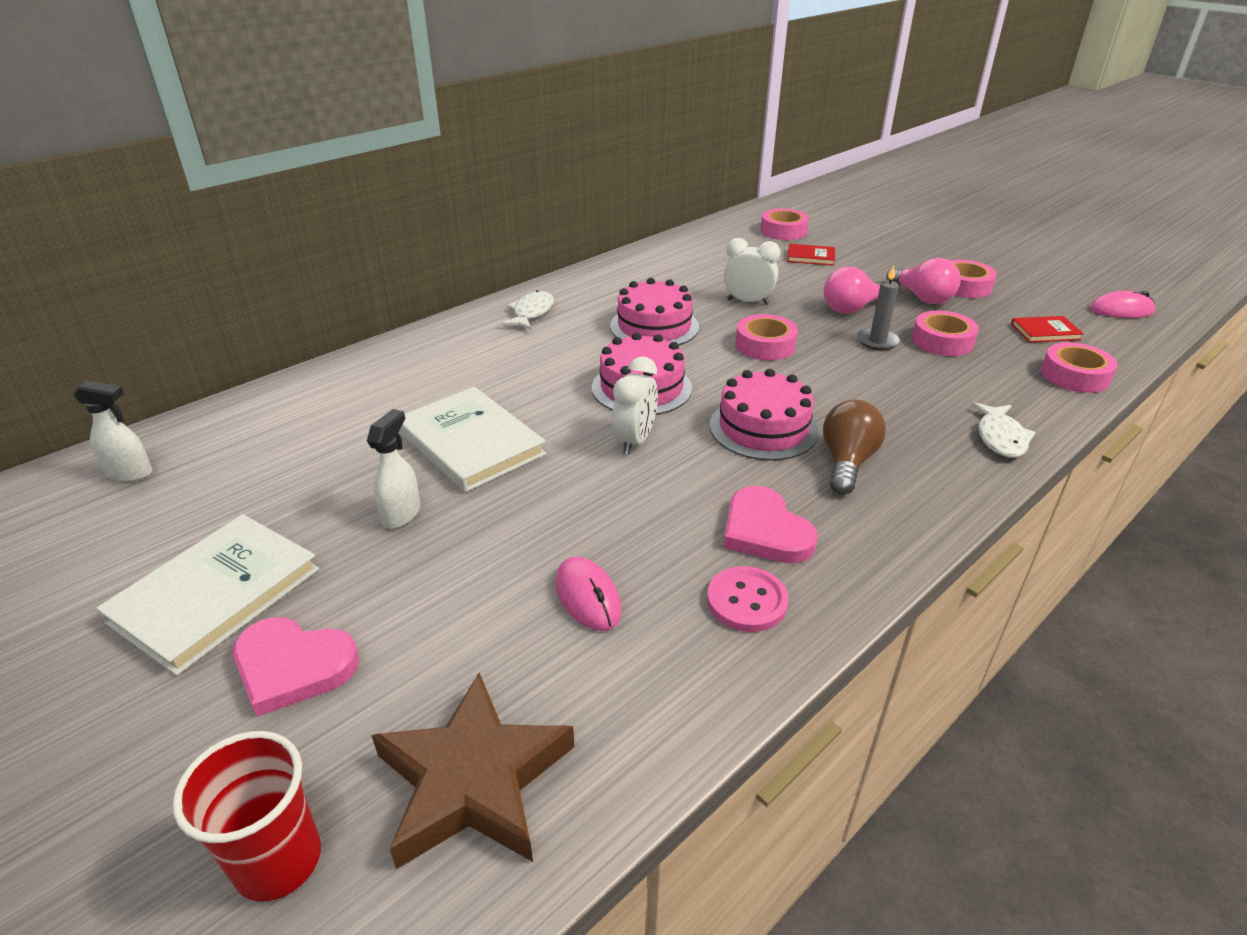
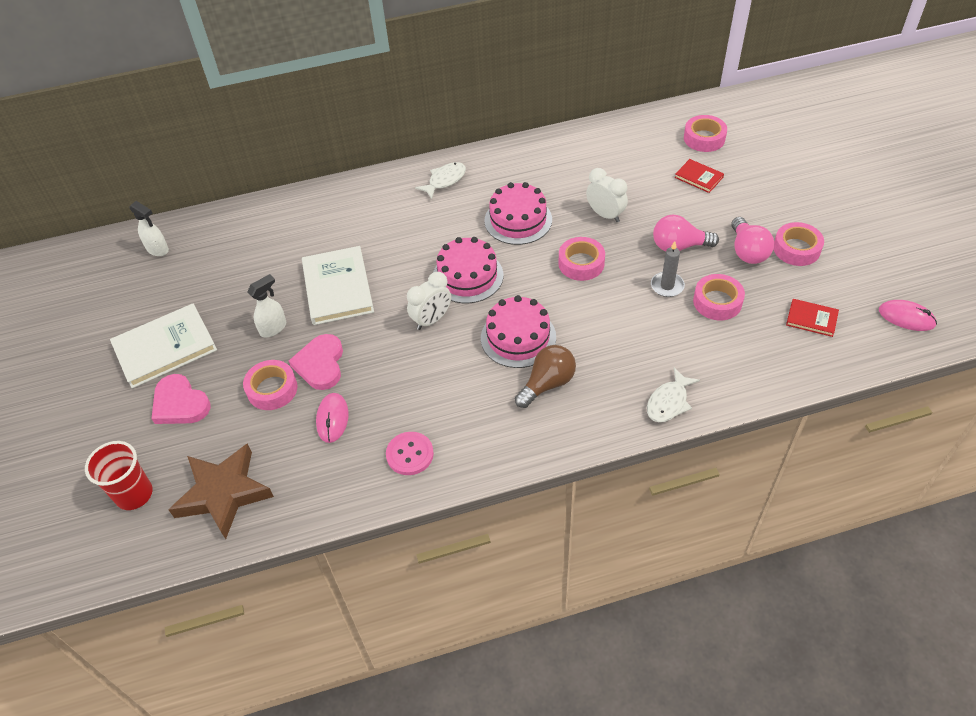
camera: 30 degrees right, 15 degrees up
(765, 531) = (456, 414): pink heart -> pink heart (320, 364)
(1074, 375) = (786, 369): pink tape -> pink tape (272, 389)

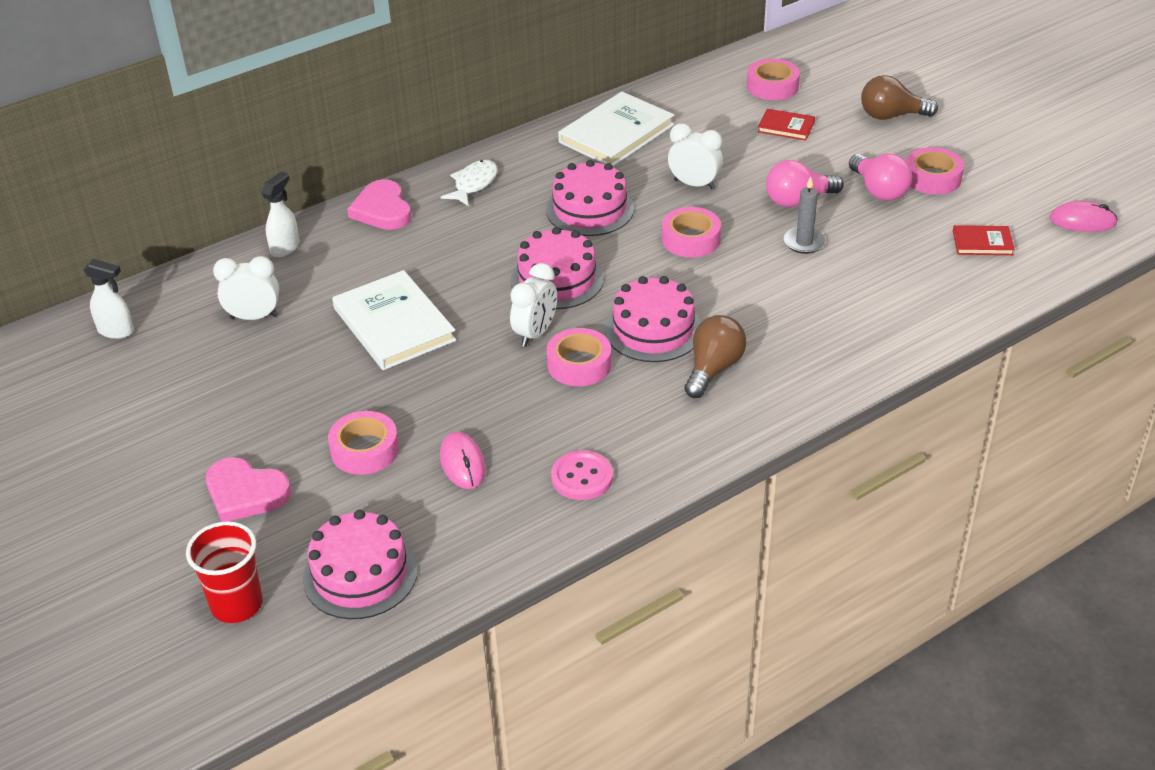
camera: 20 degrees left, 10 degrees down
(165, 348) = (190, 437): white book -> white book (616, 134)
(223, 493) = (360, 574): brown star -> pink cake
(249, 259) = (254, 317): none -> white clock
(273, 328) = (330, 385): white spray bottle -> white spray bottle (285, 248)
(320, 364) = (415, 410): pink heart -> pink heart (382, 209)
(669, 402) = (864, 356): white fish -> none
(717, 302) = (869, 247): pink tape -> pink tape (579, 364)
(788, 184) = (891, 116): none -> brown light bulb

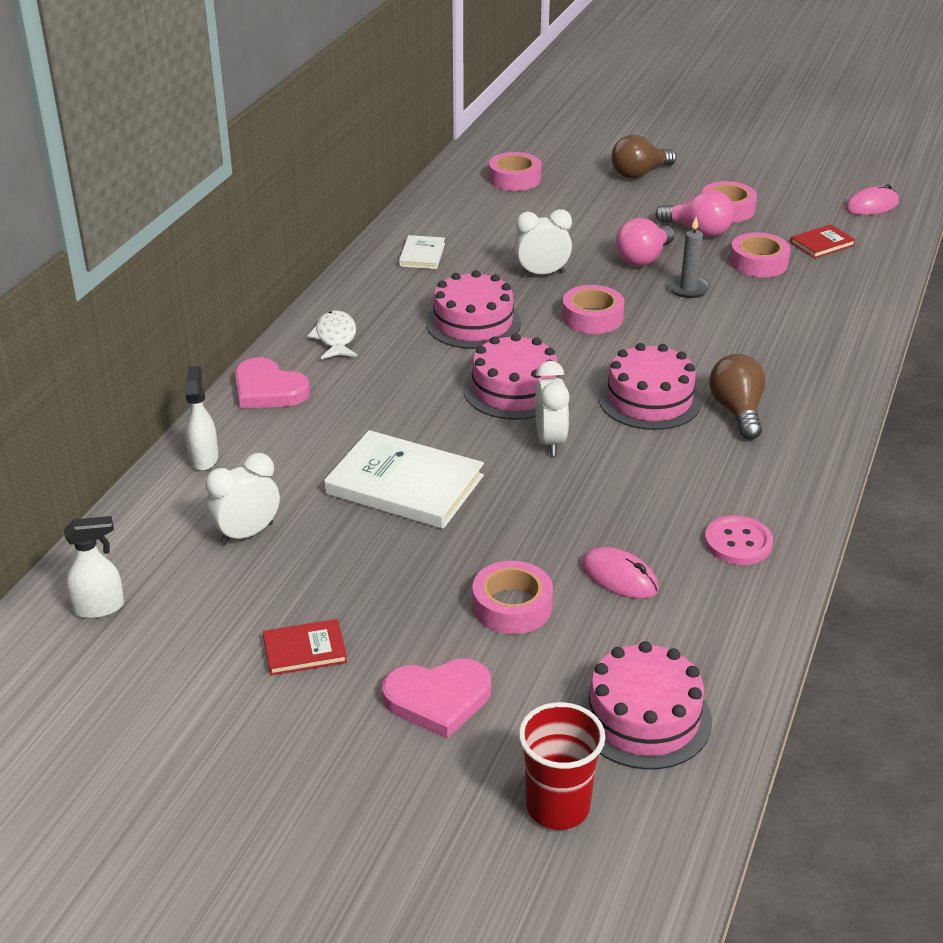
camera: 35 degrees left, 5 degrees down
(579, 364) = (620, 452): pink tape -> pink tape (758, 262)
(616, 134) = (422, 255): white book -> white book, size x0.51
(786, 127) = (564, 206): red book -> red book (305, 650)

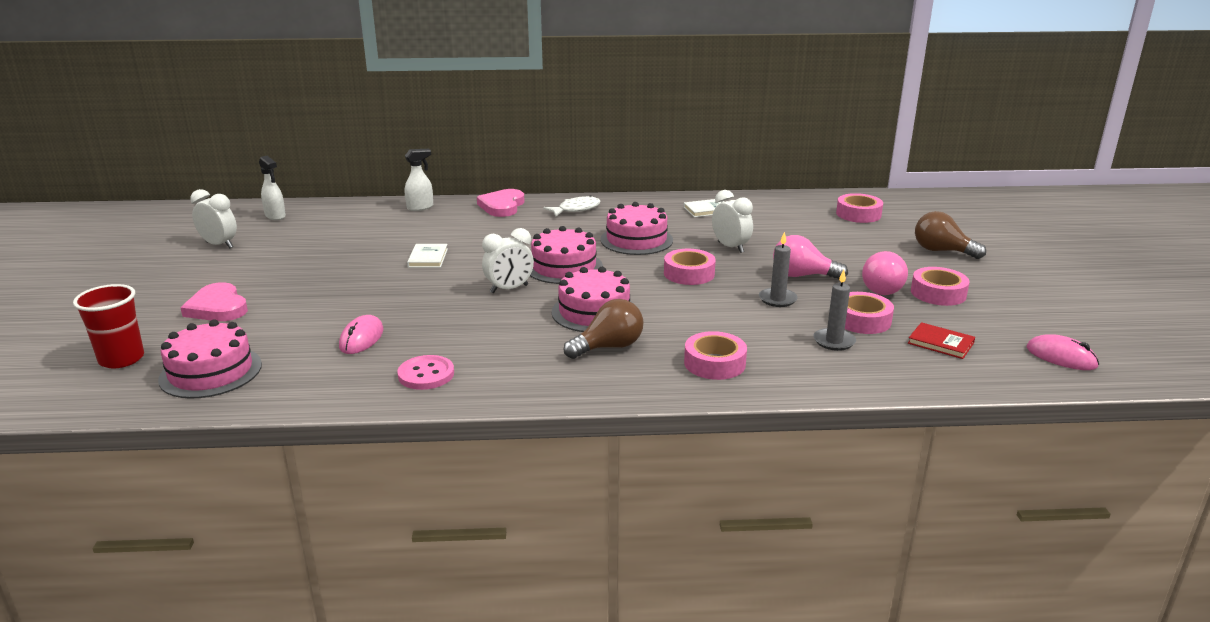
camera: 65 degrees right, 10 degrees down
(246, 534) = (355, 231): white clock -> white clock (219, 245)
(305, 650) = (254, 266): red book -> none
(405, 485) = (428, 258): white book -> white book, size x0.51
(512, 606) = (315, 311): pink tape -> pink tape (714, 363)
(792, 290) = (834, 341): none -> grey candle

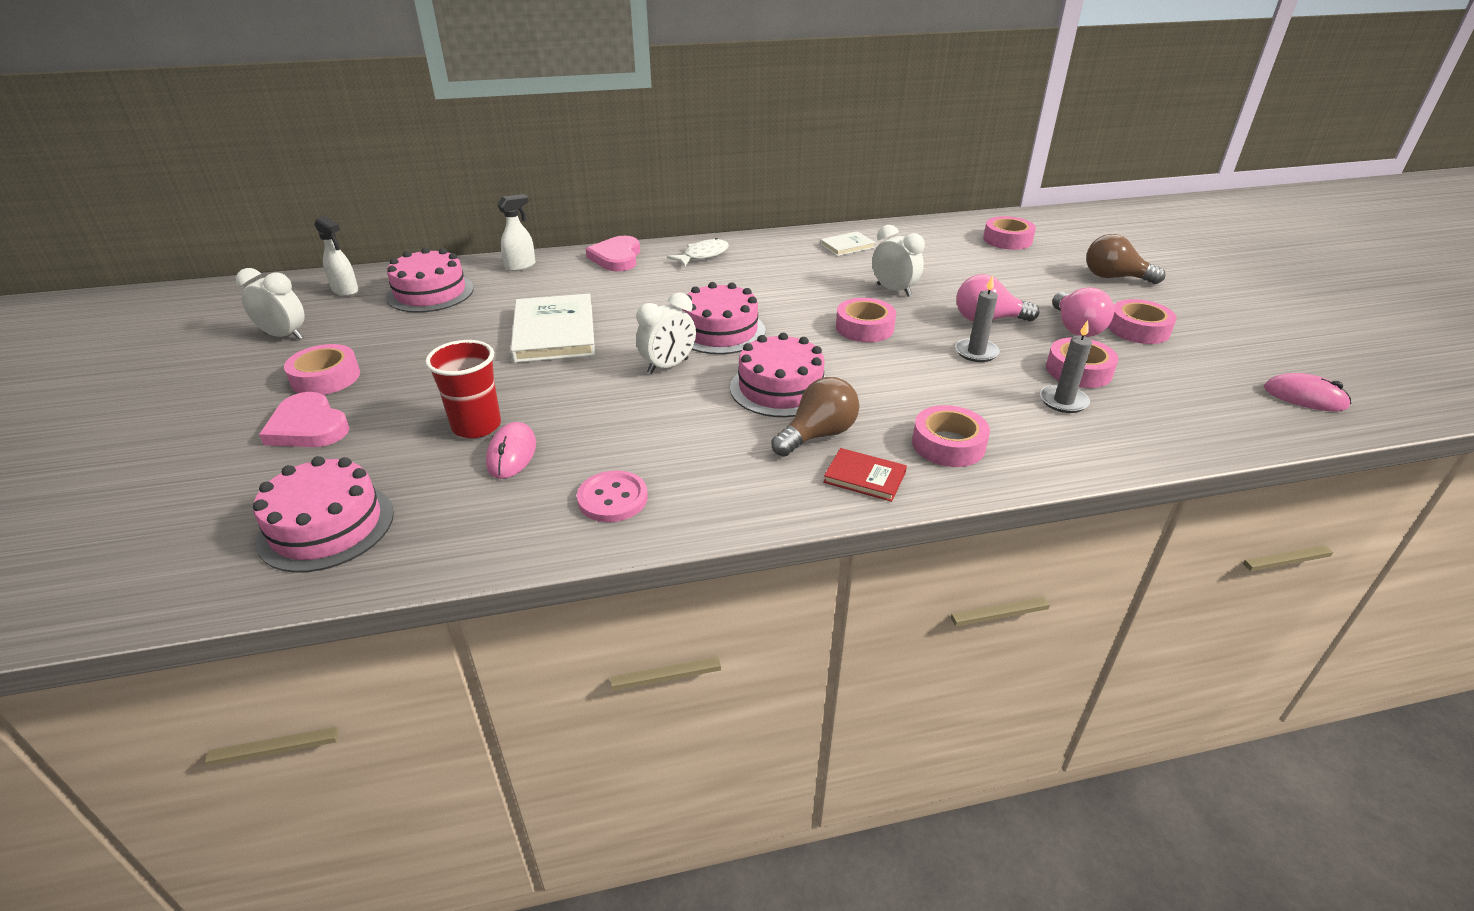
camera: 10 degrees left, 10 degrees up
(121, 359) = (195, 520): red cup -> red cup (476, 426)
(241, 276) = (326, 378): none -> pink tape
(428, 258) = (554, 332): white book -> white book, size x1.97
(636, 240) = (787, 289): pink cake -> pink cake (430, 293)
(940, 343) = (1175, 392): red book -> red book (864, 477)

